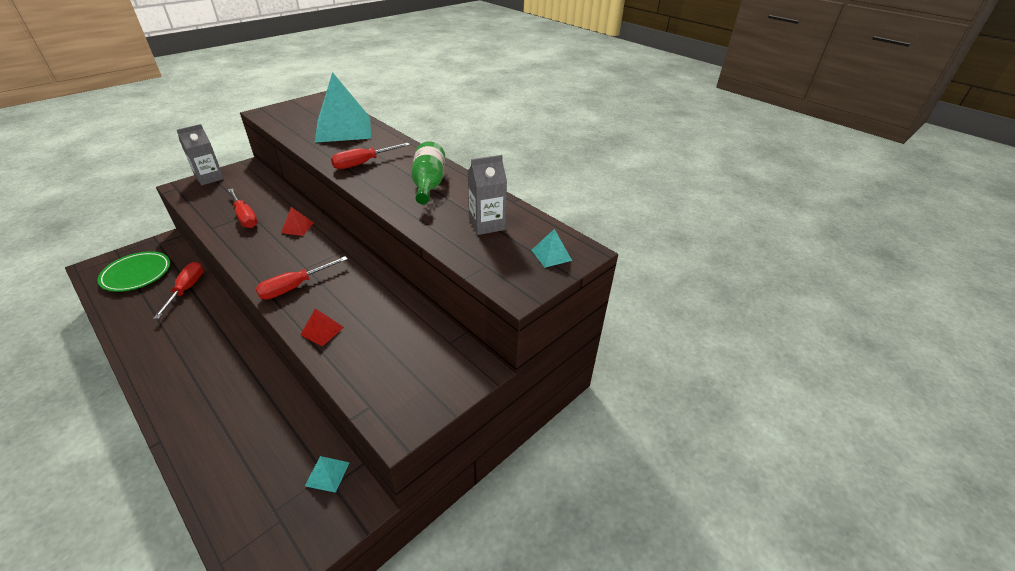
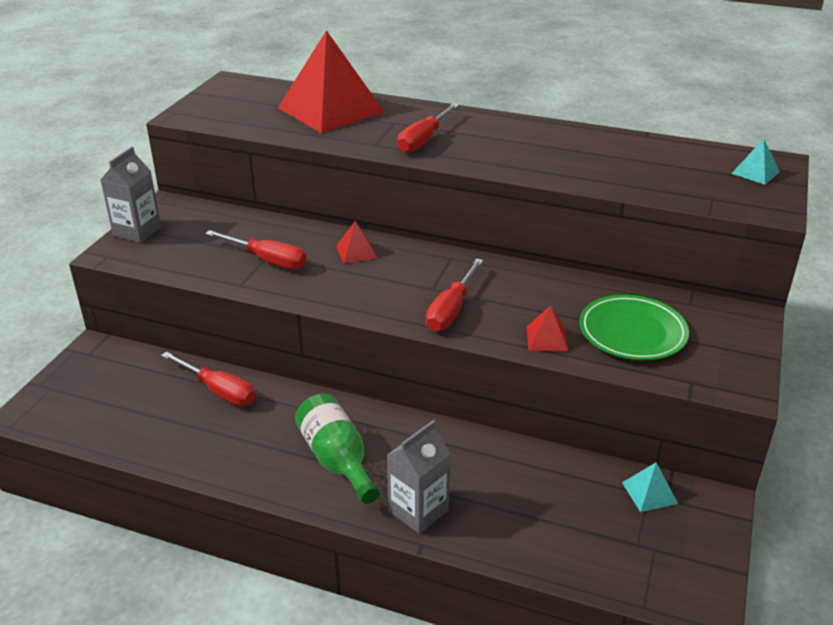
camera: 25 degrees left, 5 degrees down
(137, 274) = (114, 398): green plate -> green plate (632, 332)
(186, 289) = (219, 391): red screwdriver -> red screwdriver turned 150 degrees clockwise
(343, 129) = (331, 110): turquoise pyramid -> red pyramid
(428, 184) = (534, 143): green bottle -> green bottle (337, 460)
(487, 224) = (655, 163): grey carton -> grey carton (418, 511)

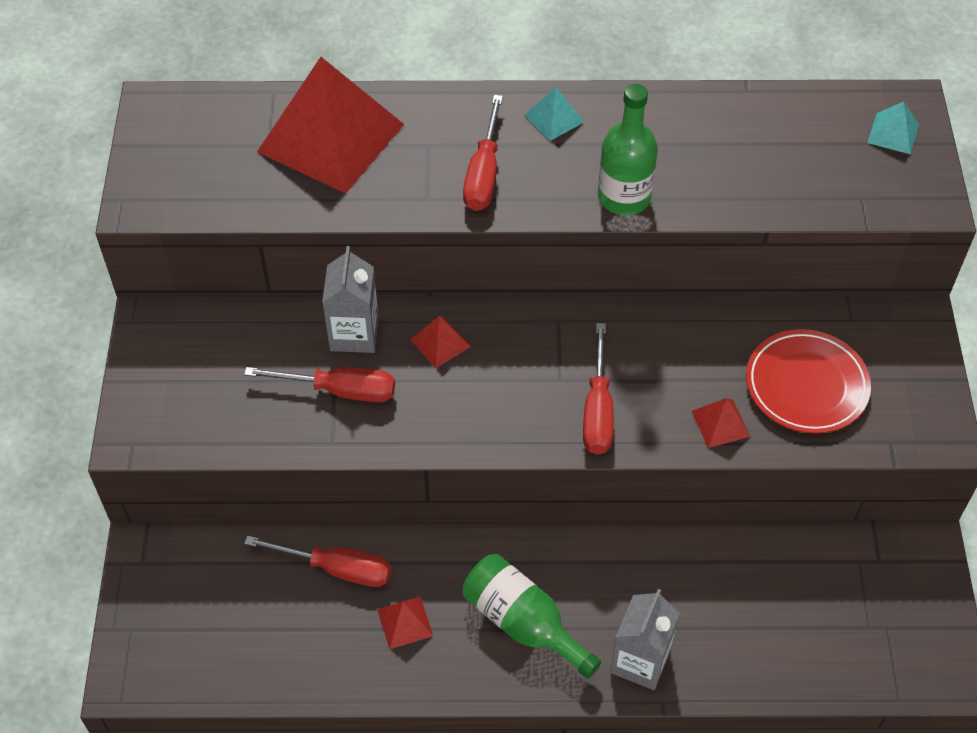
camera: 20 degrees left, 20 degrees up
(137, 231) = (141, 387): grey carton -> grey carton (354, 334)
(246, 435) = (405, 622): none -> red pyramid
(519, 167) = (624, 197): none -> green bottle
(632, 332) = (806, 385): green plate -> red plate
(649, 492) = (859, 558): turquoise pyramid -> turquoise pyramid (554, 118)

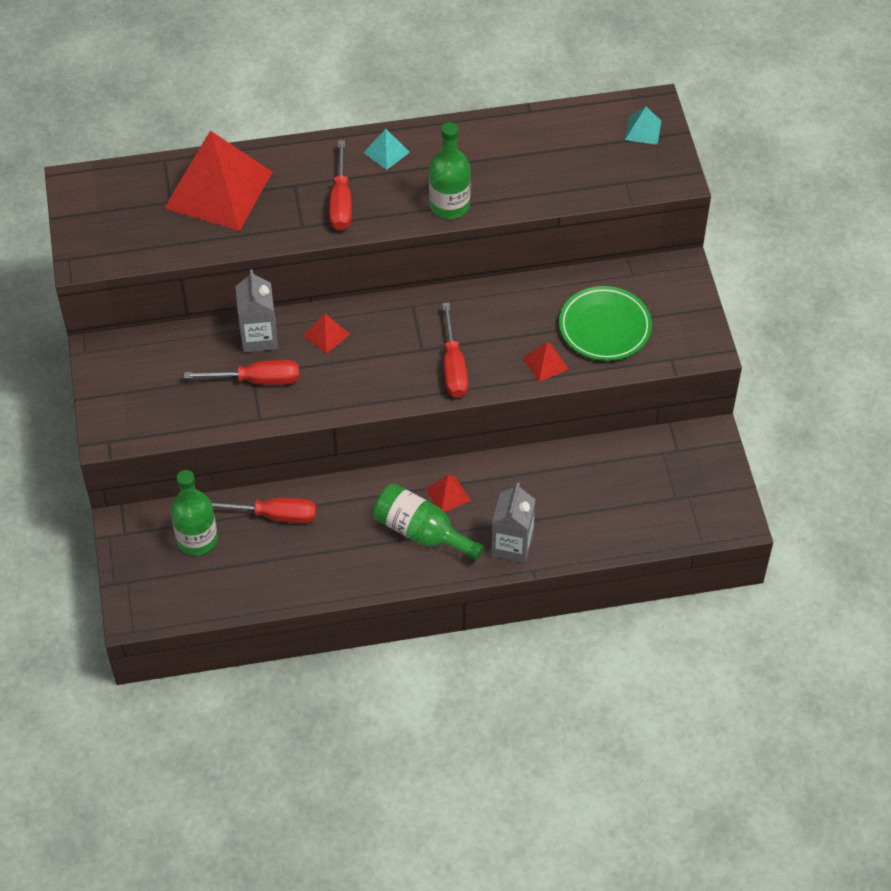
camera: 10 degrees left, 0 degrees up
(231, 586) = (197, 539): none -> green bottle
(405, 622) = (333, 545): red pyramid -> red pyramid (447, 494)
(806, 385) = (604, 327): red plate -> green plate

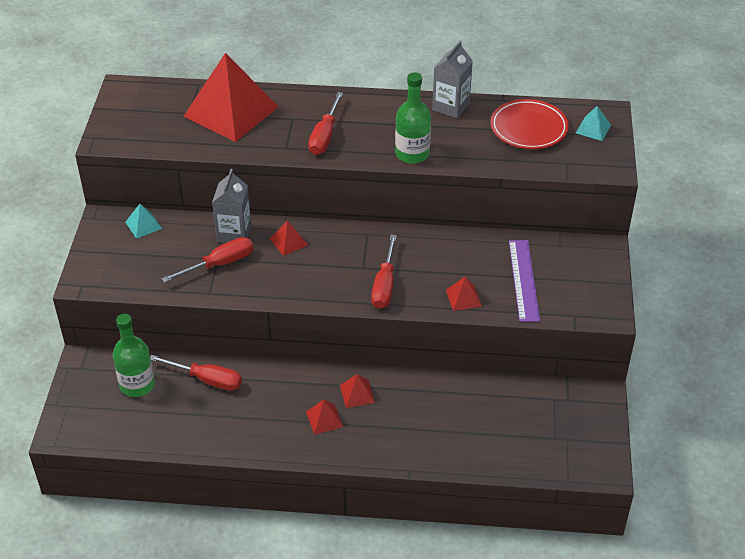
camera: 15 degrees right, 10 degrees down
(257, 380) = (220, 264): red screwdriver -> red screwdriver turned 45 degrees counterclockwise
(386, 152) = (375, 108): turquoise pyramid -> turquoise pyramid (143, 225)
(421, 532) = (324, 419): green bottle -> red pyramid
(512, 545) = (398, 446): grey carton -> grey carton (451, 106)
(570, 143) = (528, 128): none -> red plate
(604, 327) = (523, 280): green plate -> purple ruler

